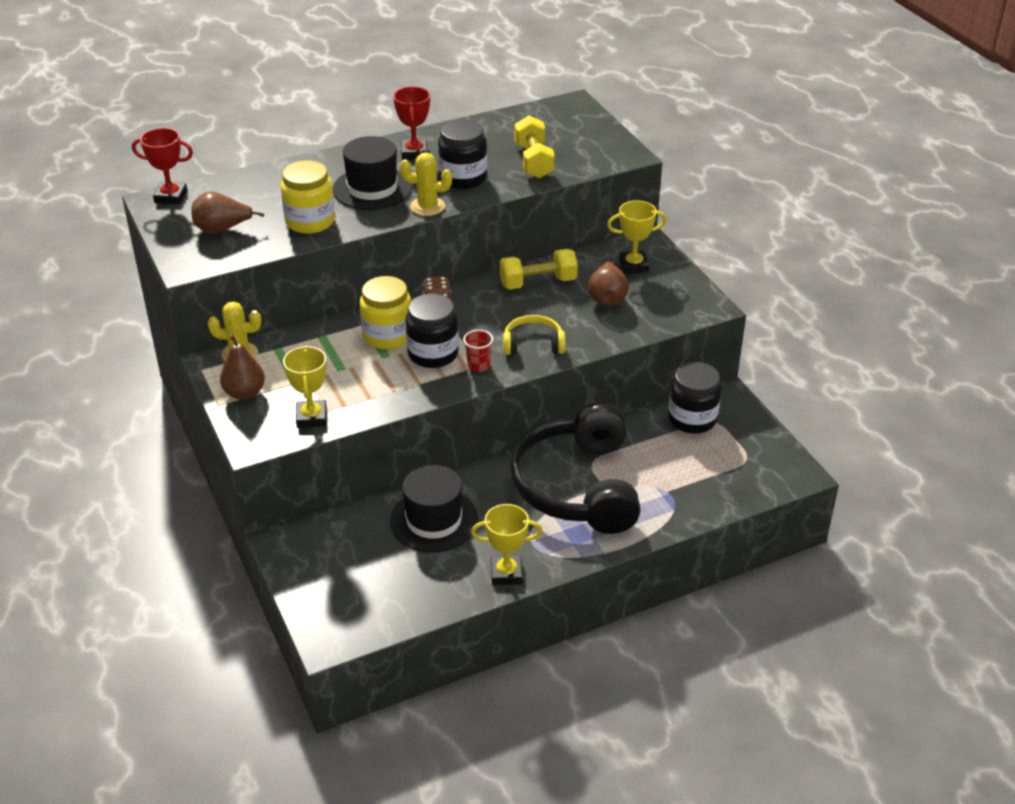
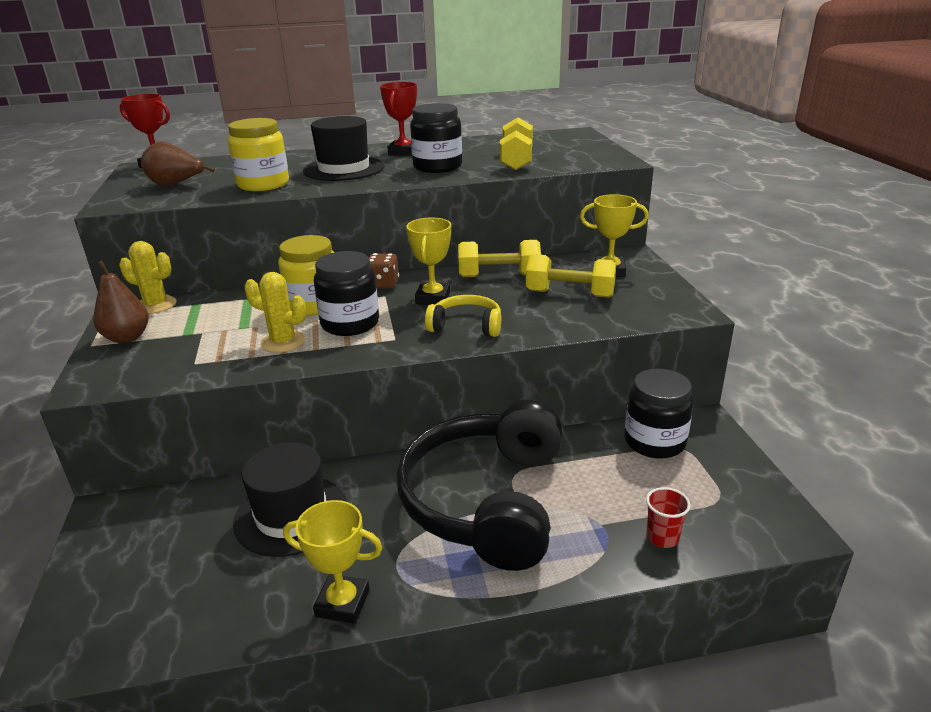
camera: 15 degrees right, 10 degrees down
(311, 417) = (173, 367): yellow trophy -> yellow trophy (433, 298)
(427, 206) = (387, 181): yellow cactus -> yellow cactus (283, 342)
(478, 365) = (393, 339): red cup -> red cup (662, 537)
(607, 298) = (569, 294): brown pear -> yellow dumbbell

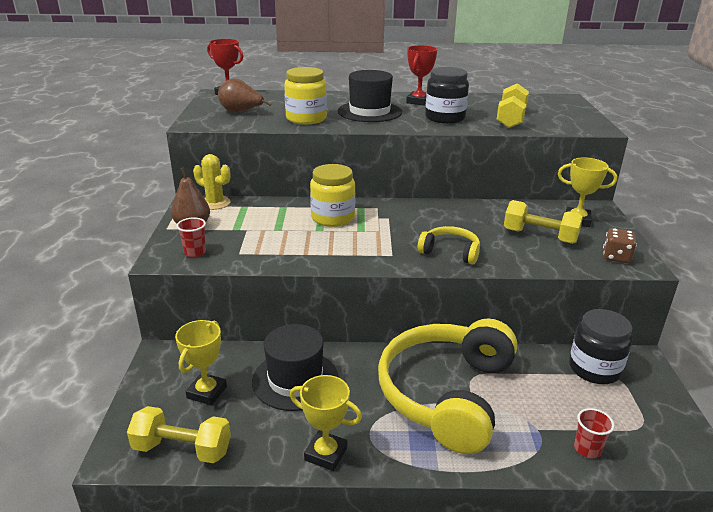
camera: 10 degrees right, 0 degrees up
(133, 370) = (195, 252): none -> red cup
(283, 342) = (306, 245): yellow cactus -> none
(350, 323) = (358, 237): black jar -> none
(383, 284) = (388, 208): brown dice -> brown dice (616, 257)
(433, 298) = (426, 225): yellow trophy -> yellow trophy (207, 392)
(486, 500) = (446, 394): black headphones -> yellow headphones
(499, 276) = (483, 213): yellow dumbbell -> yellow dumbbell (182, 449)

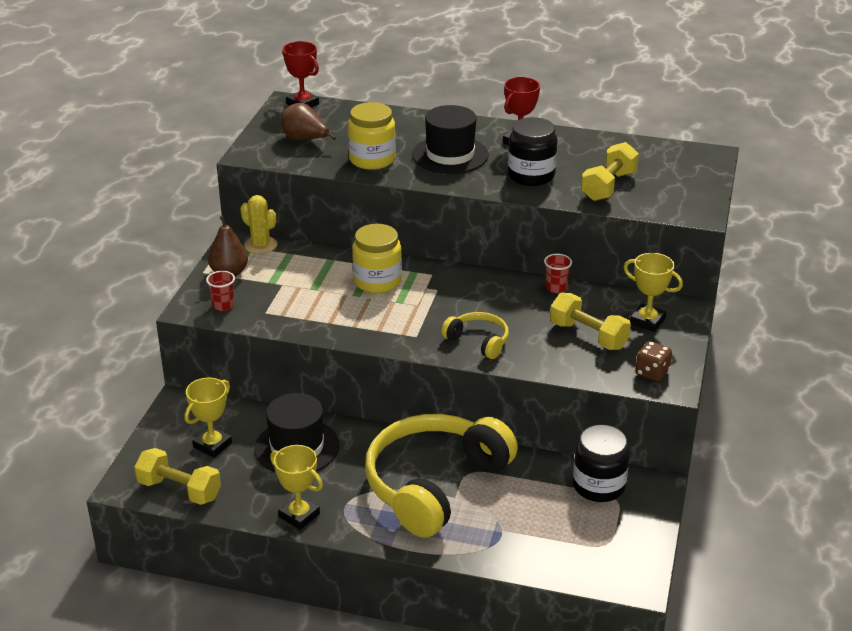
camera: 15 degrees right, 5 degrees up
(587, 449) = (536, 553): red cup -> red cup (556, 288)

